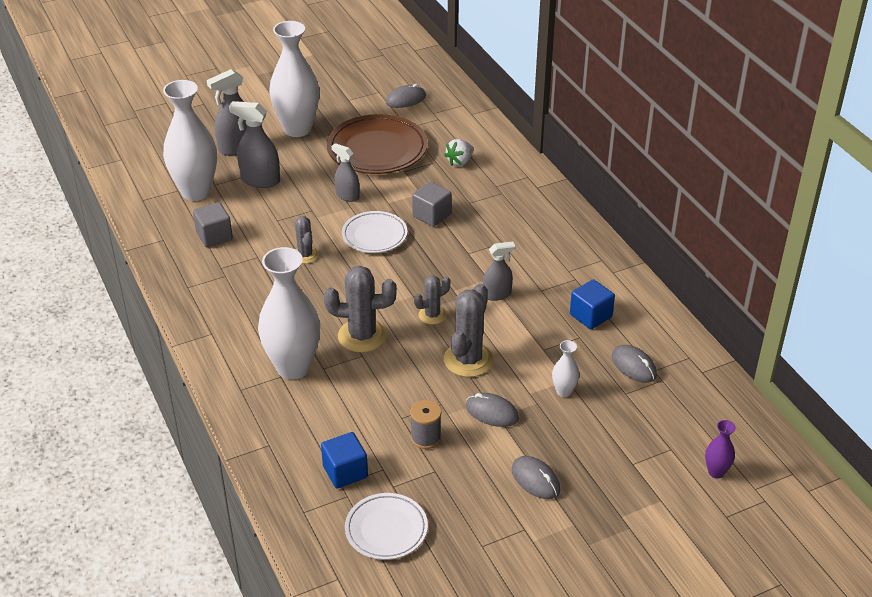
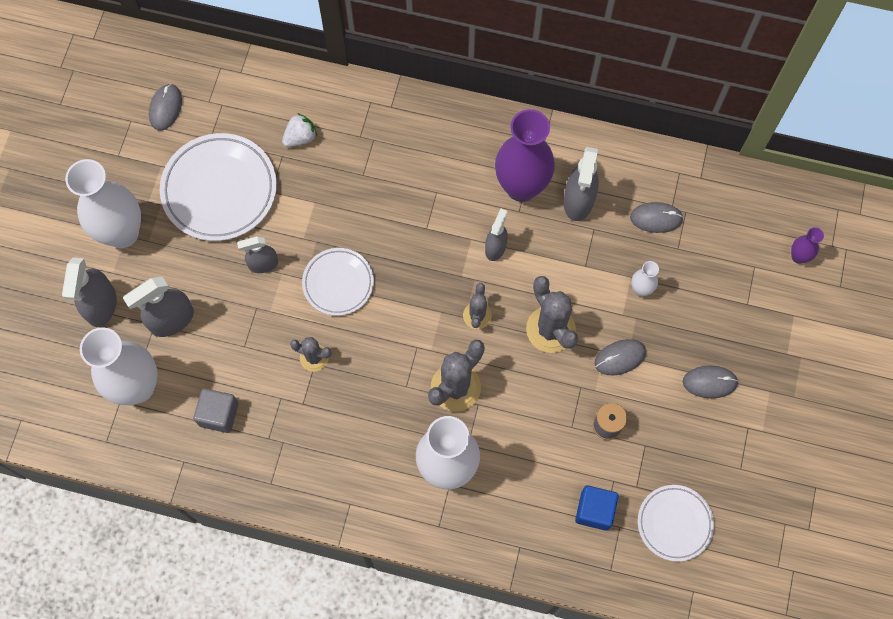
camera: 50 degrees left, 30 degrees up
(377, 150) = (219, 190): brown plate -> white plate
(431, 215) = (353, 218): grey cube -> none
(460, 162) = (300, 137): white strawberry -> white strawberry turned 120 degrees counterclockwise
(562, 280) = (521, 187): none -> purple vase
(590, 316) = (578, 201): blue cube -> grey spray bottle

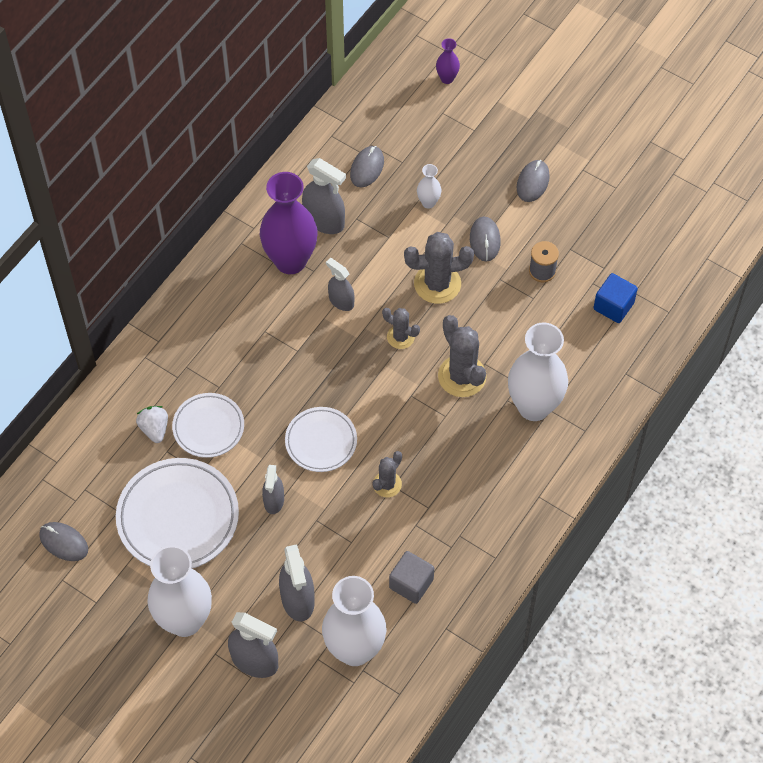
camera: 70 degrees left, 10 degrees down
(674, 523) = (645, 251): white plate -> white plate (208, 427)

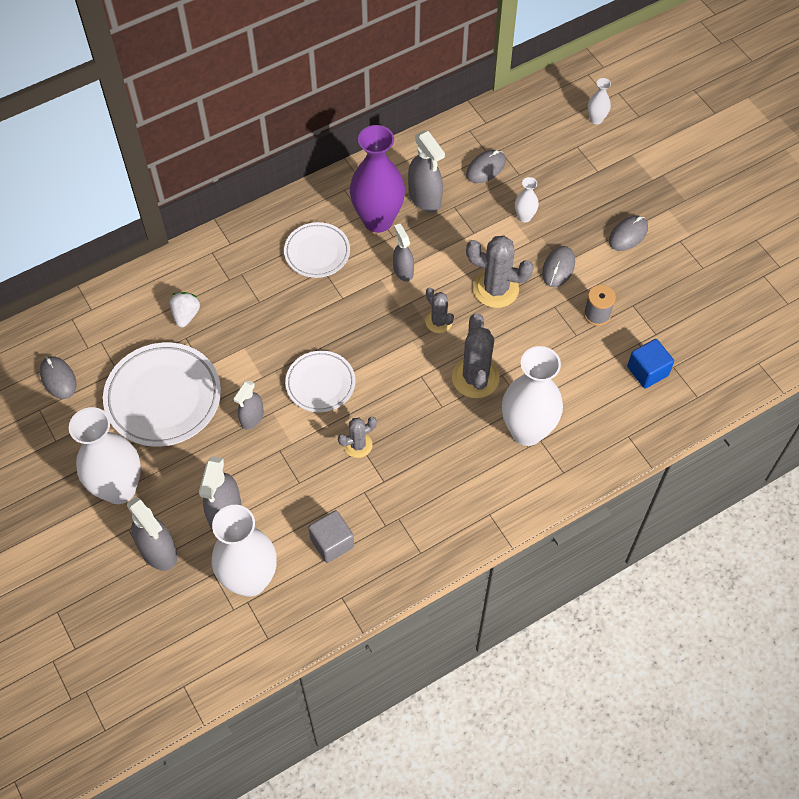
camera: 25 degrees right, 0 degrees up
(208, 427) = (231, 332): white plate -> white plate (317, 252)
(447, 78) = (596, 119): purple vase -> white vase

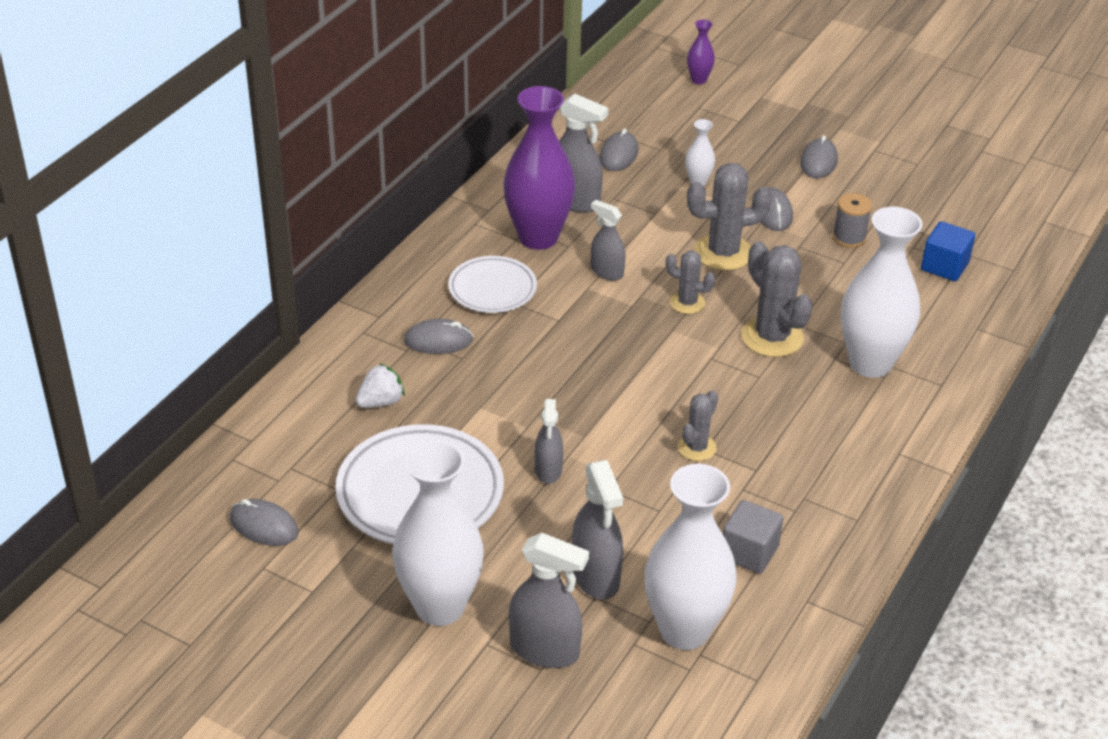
camera: 30 degrees left, 20 degrees down
(186, 315) = (381, 402): white strawberry -> white strawberry turned 75 degrees clockwise
(254, 281) = (438, 341): none -> grey mouse
(320, 383) = (602, 407): white plate -> none
(596, 119) = (699, 80): white vase -> purple vase

